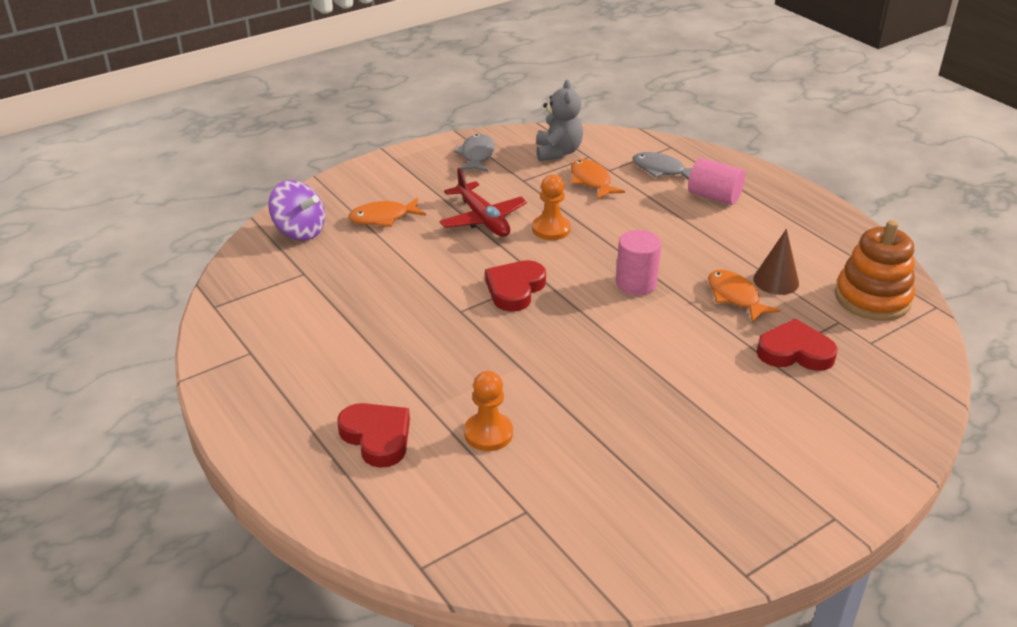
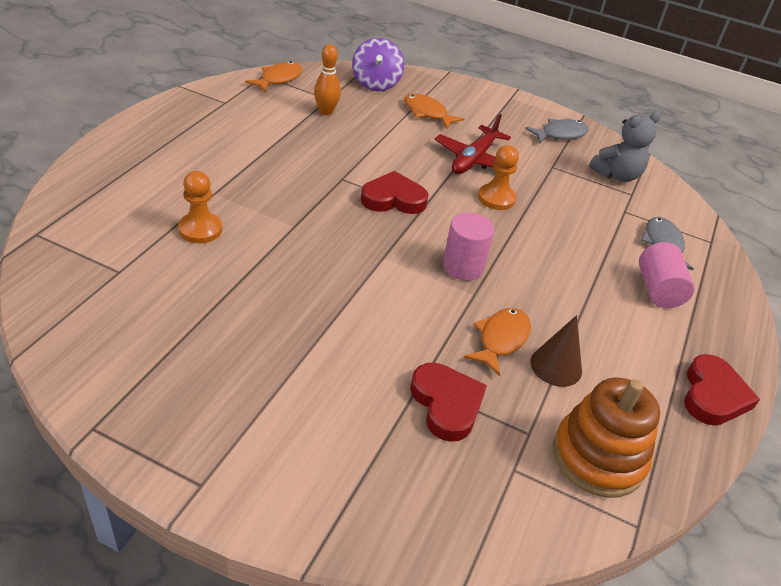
camera: 55 degrees right, 5 degrees up
(329, 283) = (326, 112): none -> orange bowling pin
(377, 437) = (166, 178): red heart -> red heart (713, 395)
(591, 181) = (594, 205): orange fish -> orange fish (278, 79)

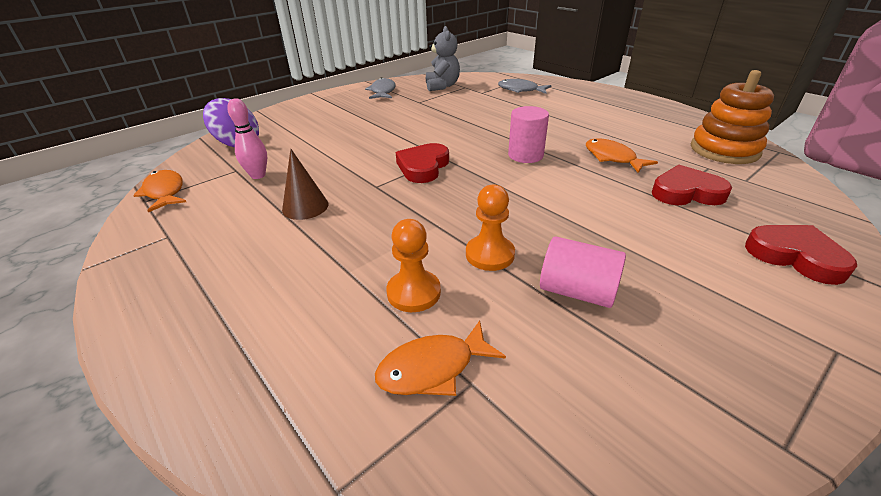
camera: 60 degrees left, 5 degrees down
(326, 112) = (258, 175): orange bowling pin -> pink bowling pin
(427, 113) = (309, 130): orange fish -> orange fish (433, 368)
(474, 159) = (390, 125): red plane -> none
(496, 198) = (446, 127): orange pawn -> orange pawn (490, 254)
(556, 366) = (639, 145): brown cone -> brown cone (305, 207)
(658, 290) = (565, 101): pink cylinder -> pink cylinder (577, 291)
(713, 395) = (660, 108): red heart -> red heart (795, 256)

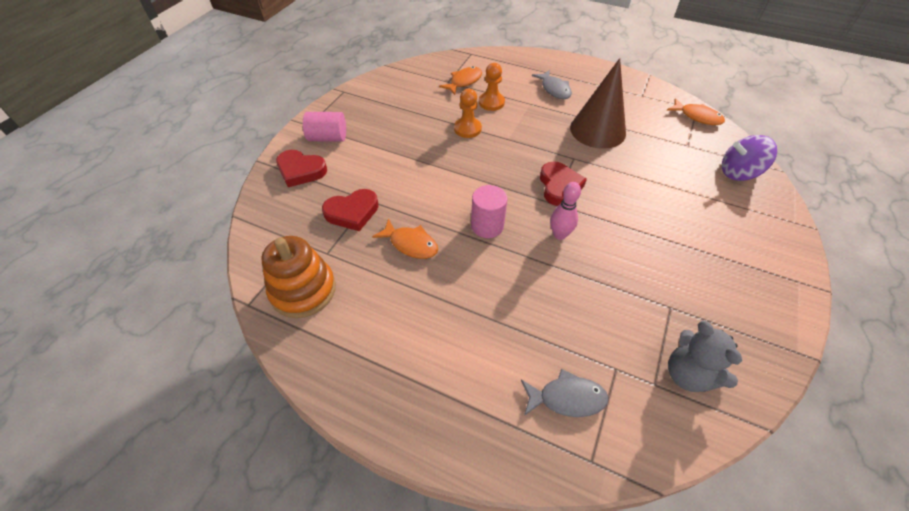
camera: 155 degrees right, 15 degrees up
(258, 175) = (664, 145): pink bowling pin -> pink bowling pin (559, 234)
(305, 207) = (597, 130): brown cone -> brown cone, size x1.82
(382, 92) = (746, 324): grey fish -> grey fish (554, 89)
(577, 291) = (417, 121): pink cylinder -> pink cylinder (328, 138)

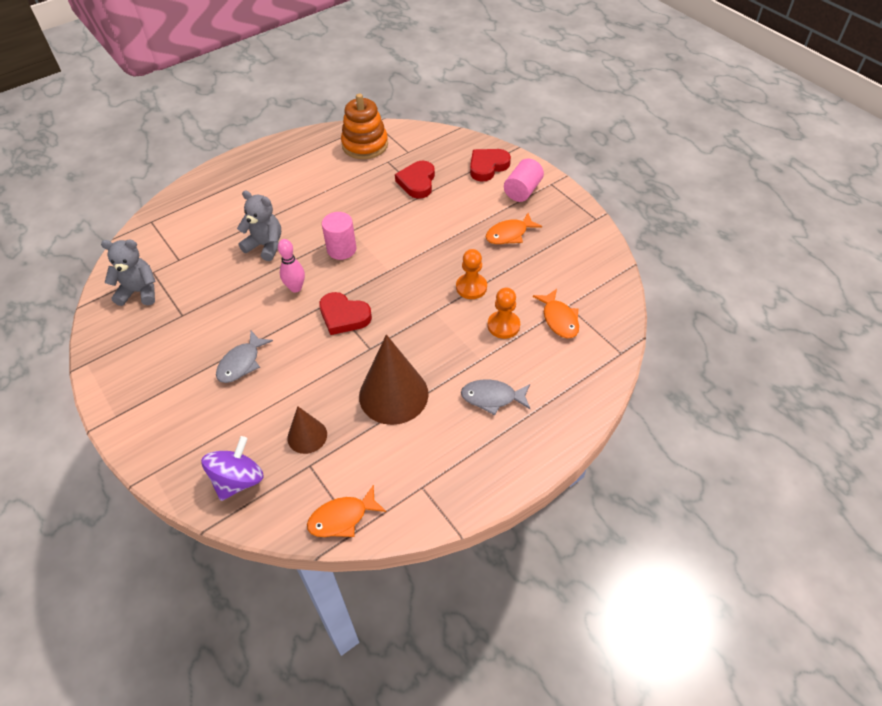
camera: 120 degrees right, 0 degrees up
(410, 244) = (360, 202): orange fish -> orange fish (509, 234)
(530, 292) = (265, 246): none -> grey teddy bear
(567, 398) = (187, 228): grey fish -> grey fish (241, 363)
(672, 156) = (307, 436): none -> brown cone

